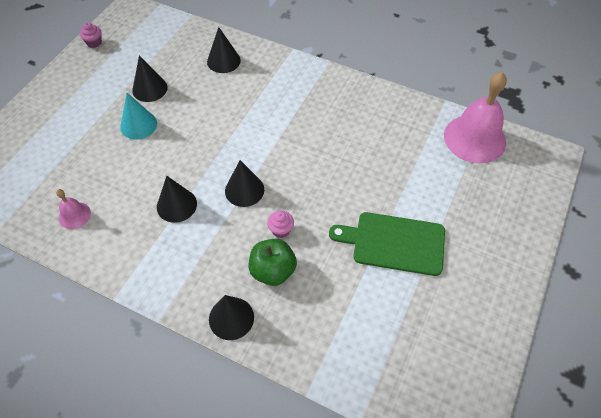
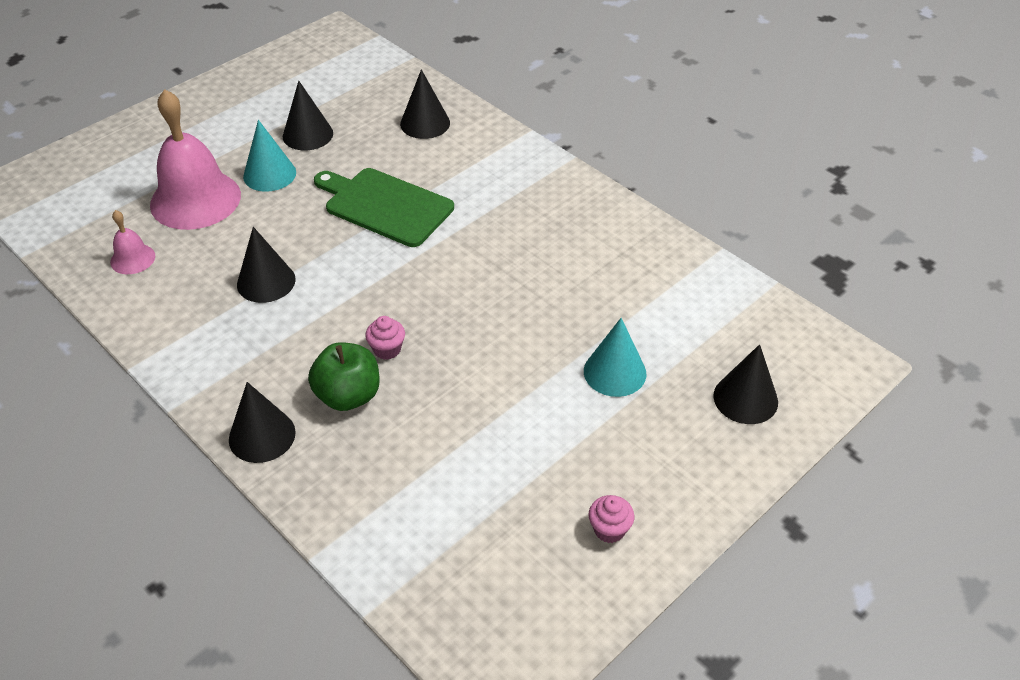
camera: 20 degrees right, 10 degrees down
(94, 43) = (266, 64): pink cupcake -> pink cupcake (609, 529)
(244, 190) = (365, 287): black cone -> black cone (745, 398)
(394, 243) = (538, 410): green cutting board -> green cutting board (385, 206)
(426, 202) = (615, 372): none -> turquoise cone
(474, 138) = (738, 309): pink bell -> pink bell (195, 199)

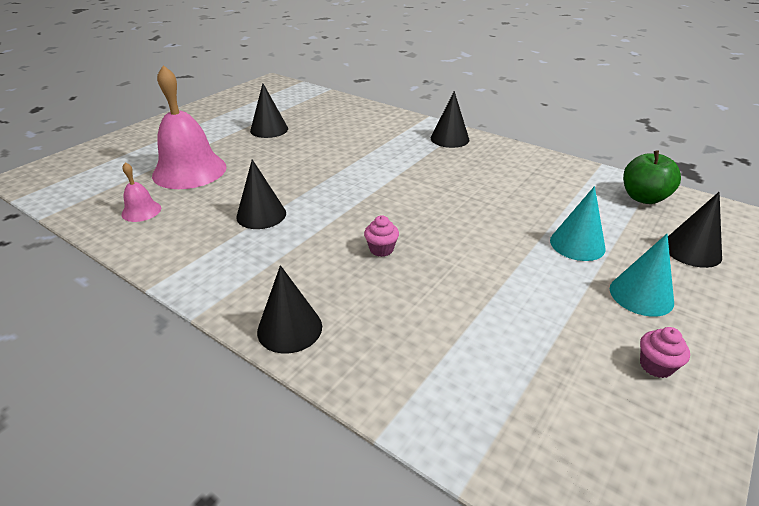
camera: 10 degrees left, 10 degrees down
(269, 174) = (246, 152): turquoise cone -> turquoise cone (641, 295)
(348, 396) = (361, 287): green apple -> green apple (643, 198)
(385, 206) = (342, 162): green cutting board -> none
(425, 123) = (353, 118): black cone -> black cone (449, 139)

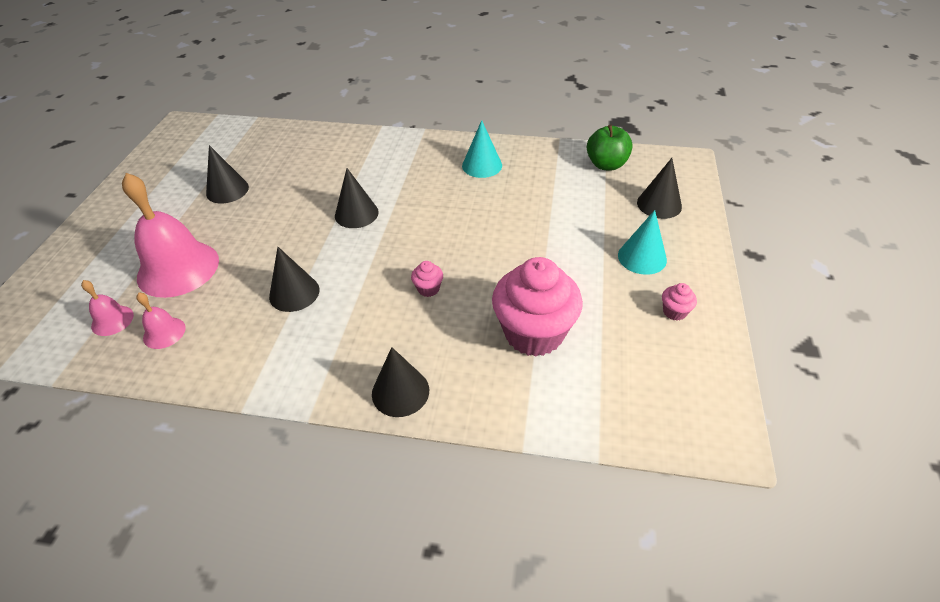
camera: 25 degrees left, 10 degrees up
(115, 191) = (112, 320): none -> pink bell
(449, 139) = (417, 148): black cone -> black cone (356, 214)
(464, 326) = (534, 333): none -> pink cupcake
(577, 244) = (578, 227): turquoise cone -> turquoise cone (482, 165)

